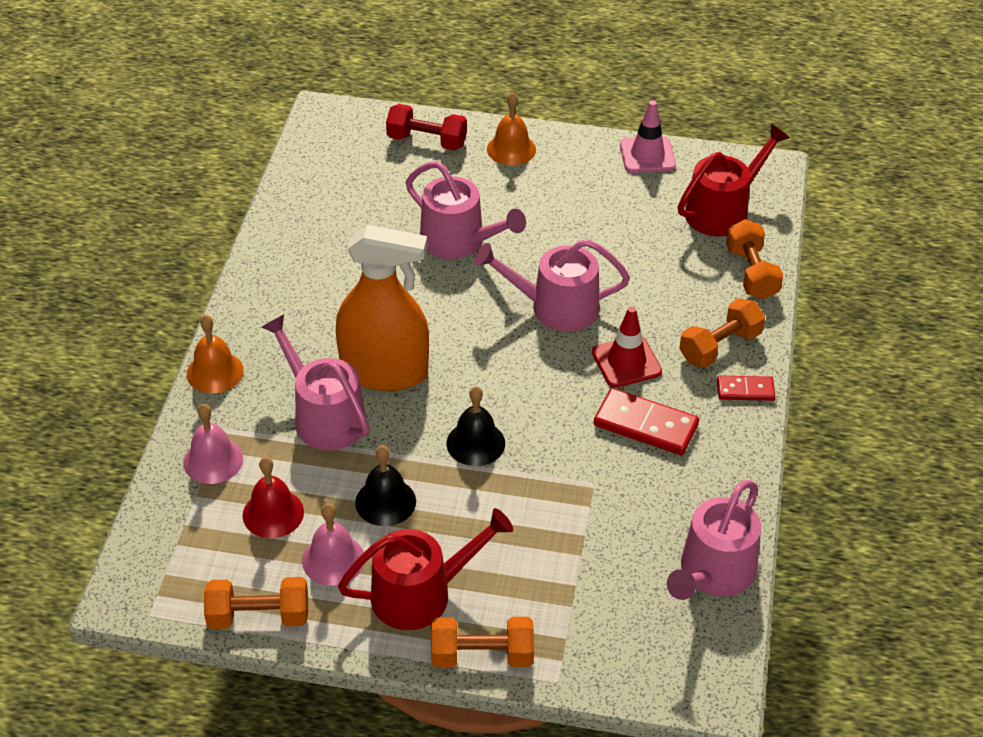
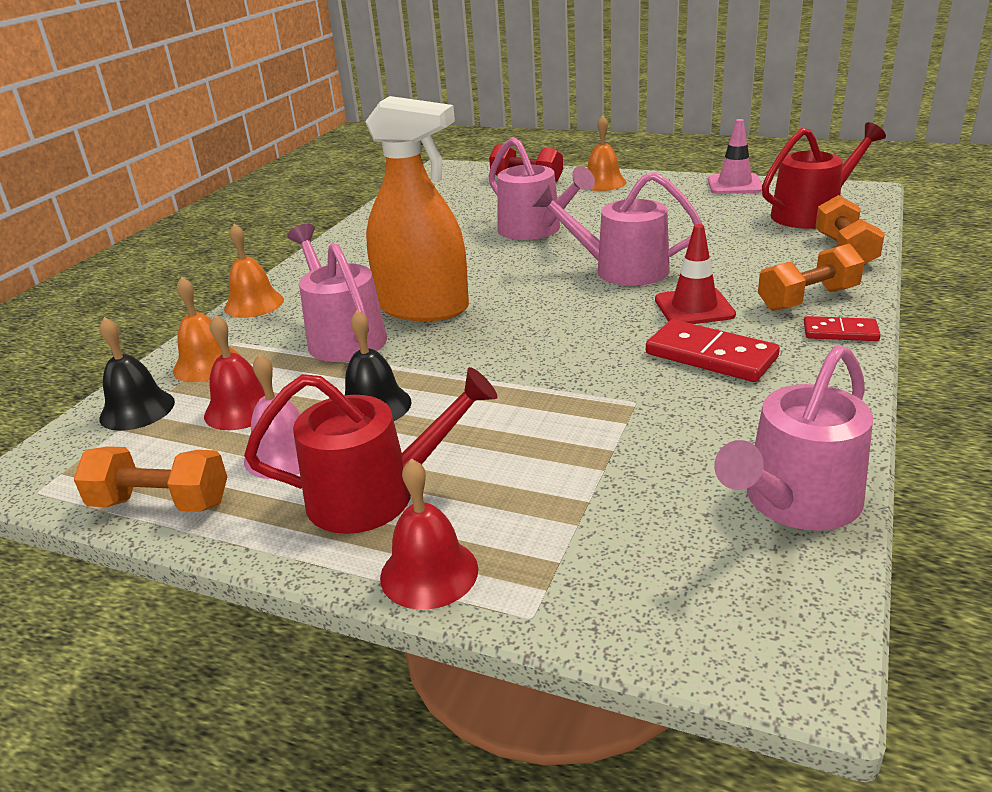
camera: 15 degrees right, 15 degrees down
(213, 460) = (207, 364): pink bell -> orange bell
(475, 443) = (500, 362): black bell -> black bell (137, 410)
(482, 656) = (429, 572): orange dumbbell -> red bell

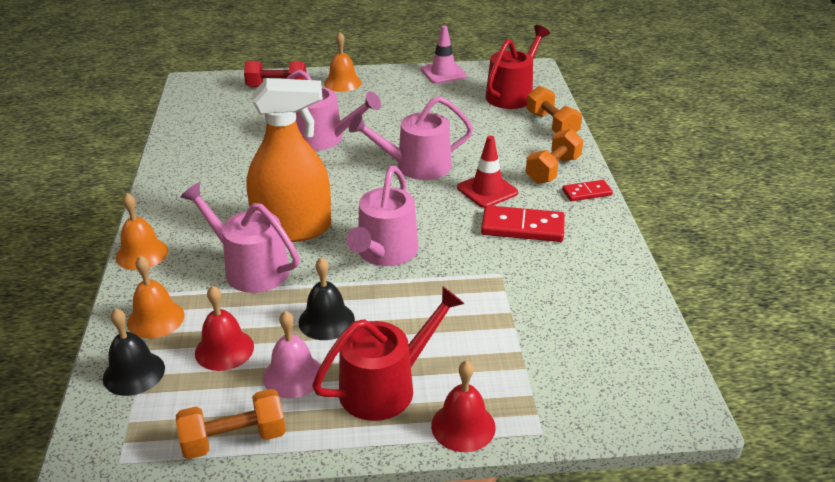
camera: 30 degrees left, 5 degrees up
(796, 502) = (631, 318): pink watering can -> pink watering can (385, 252)

